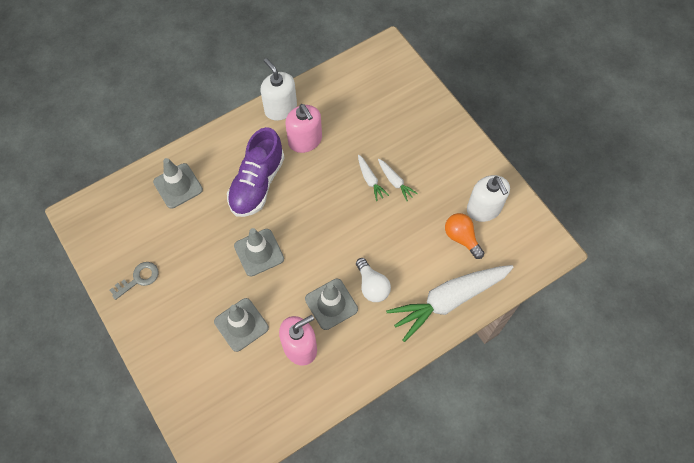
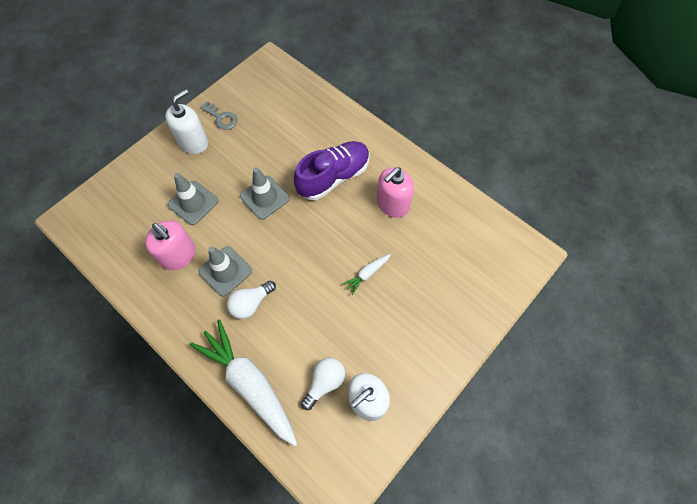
camera: 75 degrees right, 0 degrees up
(178, 186) = (314, 119): grey traffic cone -> none
(257, 183) = (333, 177): purple shoe -> purple shoe turned 135 degrees clockwise
(280, 108) = (420, 174): white soap dispenser -> white soap dispenser (193, 142)
(395, 182) = (372, 298): white carrot -> none
(461, 238) = (325, 382): orange light bulb -> white light bulb

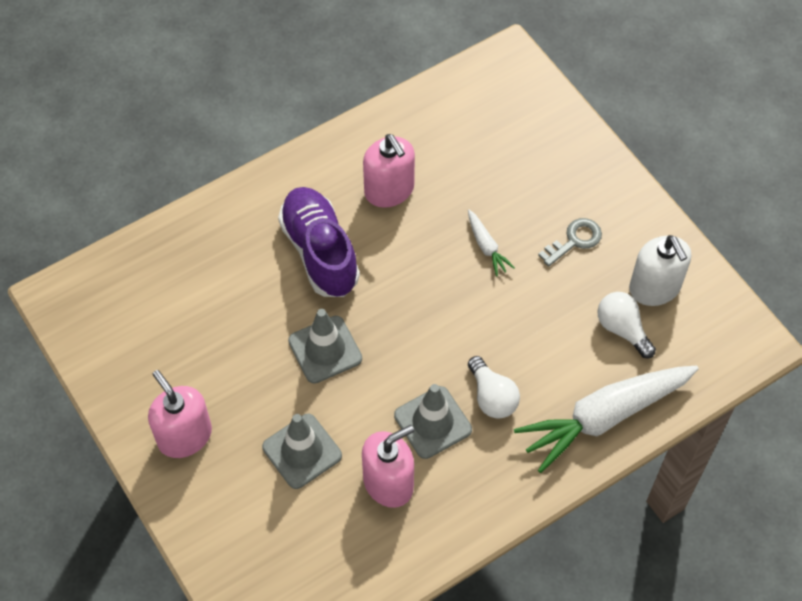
camera: 75 degrees left, 5 degrees down
(193, 142) = (184, 436): white soap dispenser -> pink soap dispenser
(221, 118) = (150, 387): grey key -> grey key (574, 240)

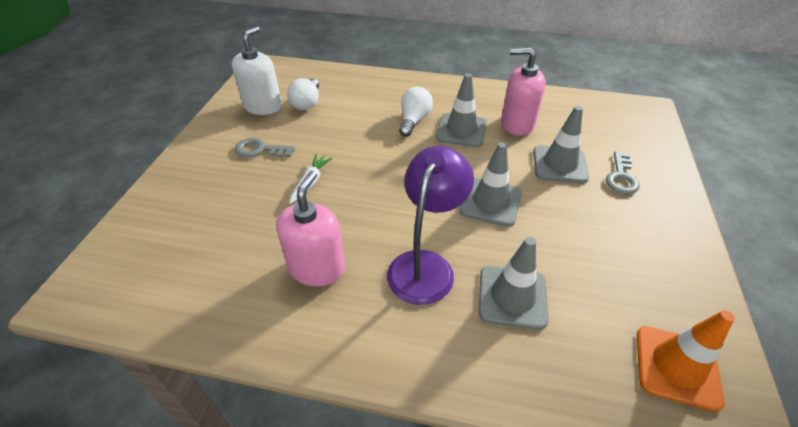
camera: 135 degrees left, 15 degrees down
(107, 310) = (677, 367): none -> orange traffic cone
(184, 436) = (647, 221): pink soap dispenser -> none
(235, 481) = (621, 177): none -> grey key
(241, 276) = (512, 297): none -> grey traffic cone
(320, 252) = (425, 265): purple shoe -> purple lamp
(604, 417) = (370, 84): white carrot -> none

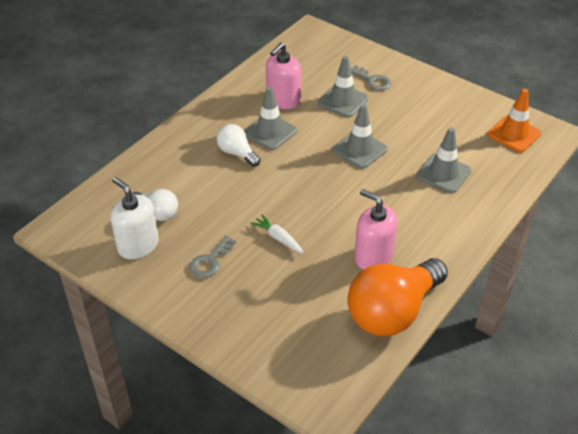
camera: 65 degrees left, 0 degrees up
(229, 315) = (392, 312): none -> orange light bulb
(425, 265) = (399, 202): purple lamp -> none

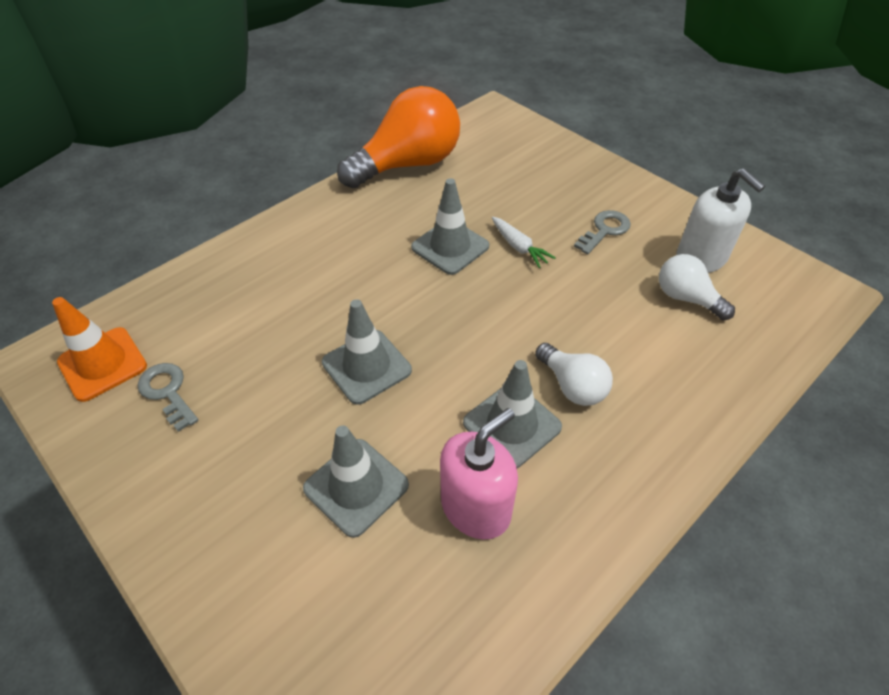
camera: 170 degrees left, 5 degrees up
(372, 80) = (271, 541): grey key -> grey key (167, 392)
(373, 256) = (407, 215): pink soap dispenser -> none
(443, 173) = (260, 309): grey traffic cone -> grey traffic cone (450, 247)

